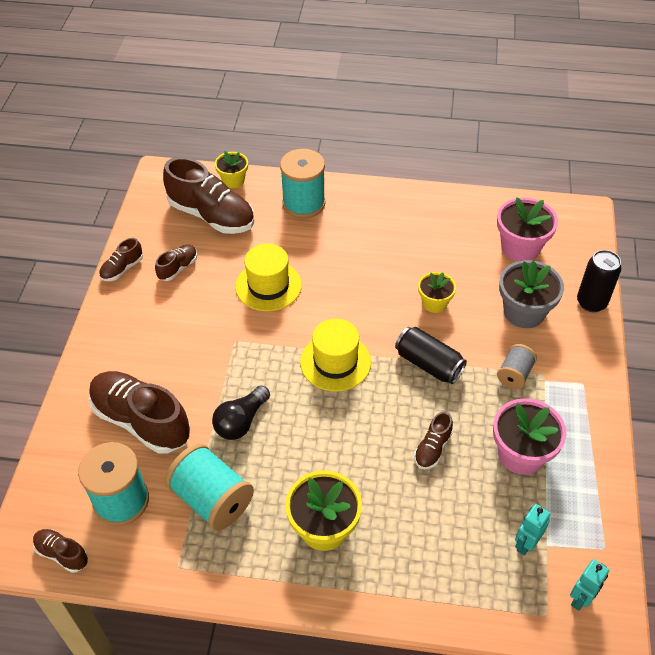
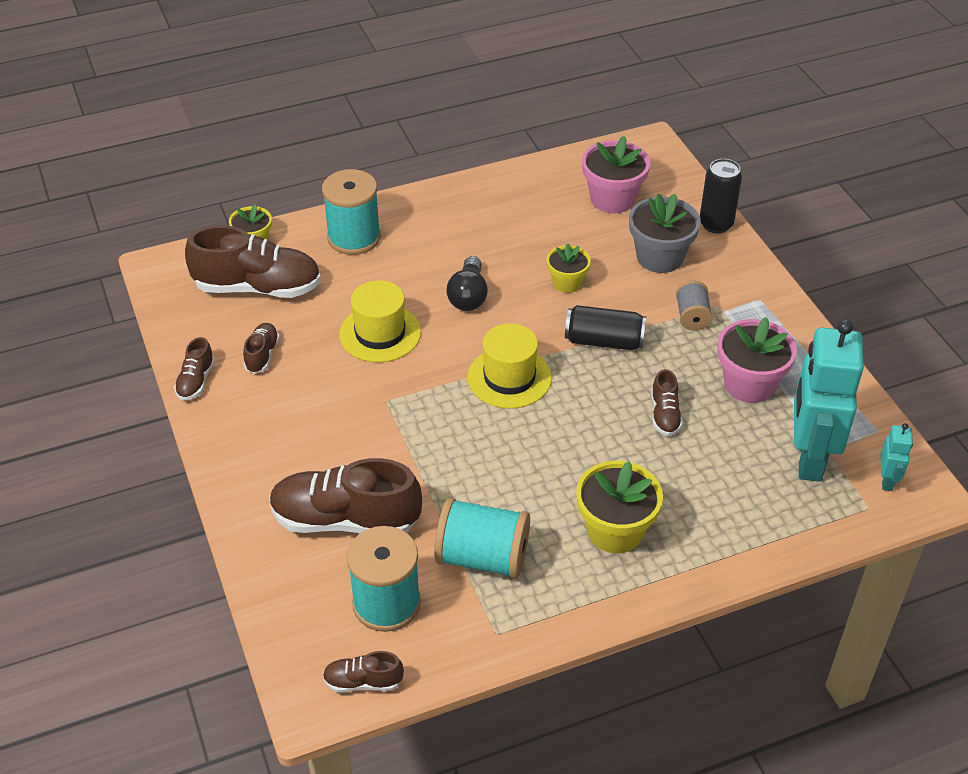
camera: 30 degrees left, 5 degrees down
(241, 421) = (455, 473): black light bulb -> black light bulb (468, 296)
(526, 544) = (808, 458): turquoise robot -> turquoise robot, size x2.27

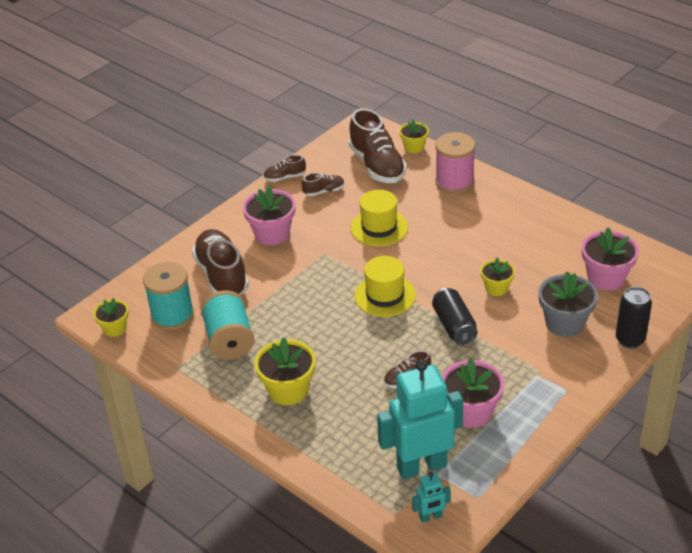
camera: 65 degrees right, 5 degrees down
(303, 437) = (272, 234): none -> pink flower pot
(354, 237) = (454, 182): turquoise spool -> pink spool
(363, 682) = (115, 328): brown shoe -> yellow flower pot
(468, 296) = (444, 250): black light bulb -> none
(692, 317) = (516, 360): grey spool -> none

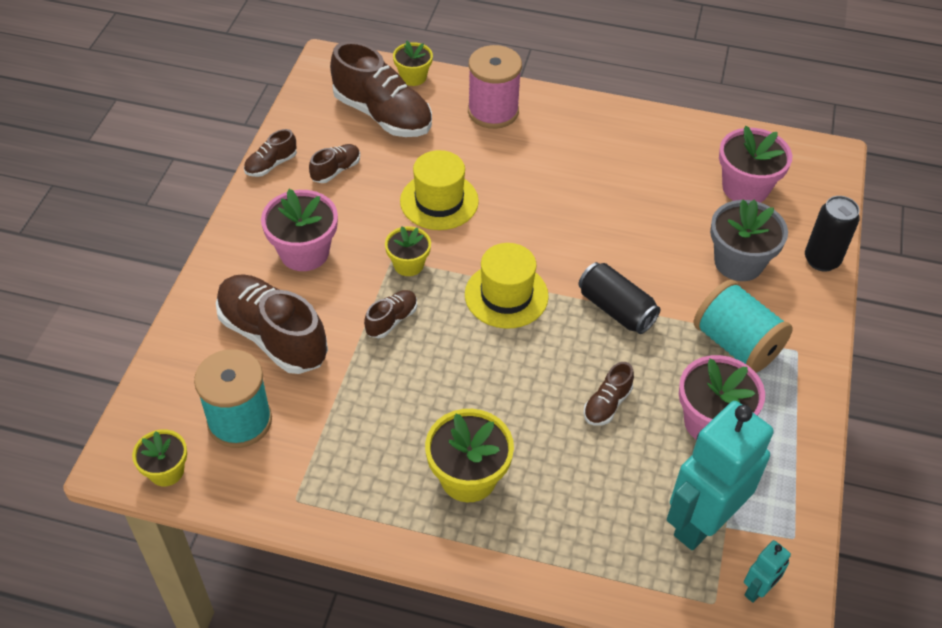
camera: 30 degrees left, 10 degrees up
(229, 340) = (343, 431): turquoise spool -> turquoise spool (736, 344)
(300, 288) = (391, 320): none -> brown shoe
(496, 288) = (633, 241): yellow flower pot -> yellow flower pot (408, 264)

